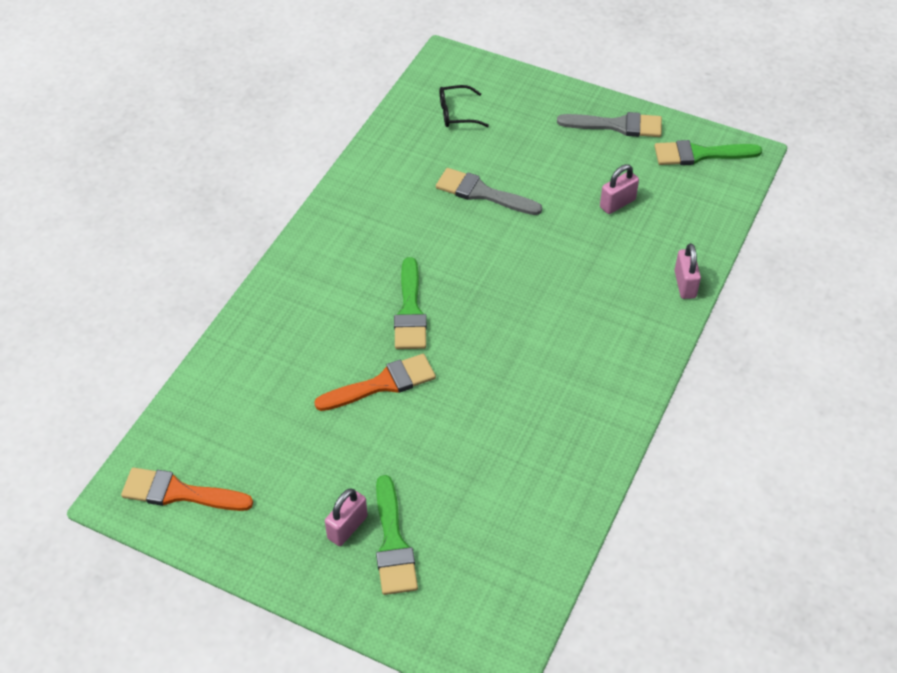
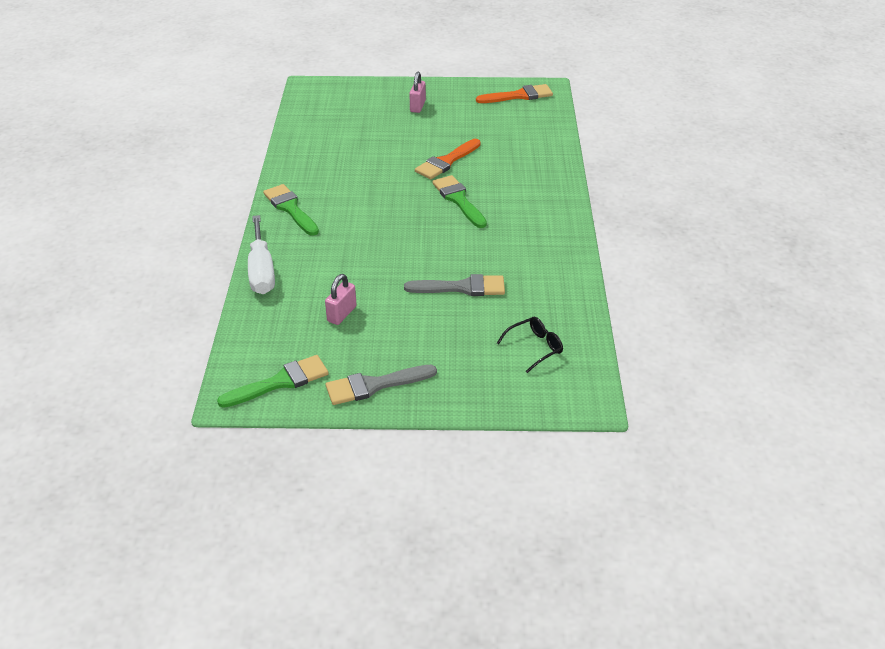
camera: 155 degrees right, 10 degrees down
(393, 543) = (388, 107): green brush -> green brush (290, 208)
(685, 284) = (261, 271): pink padlock -> white screwdriver

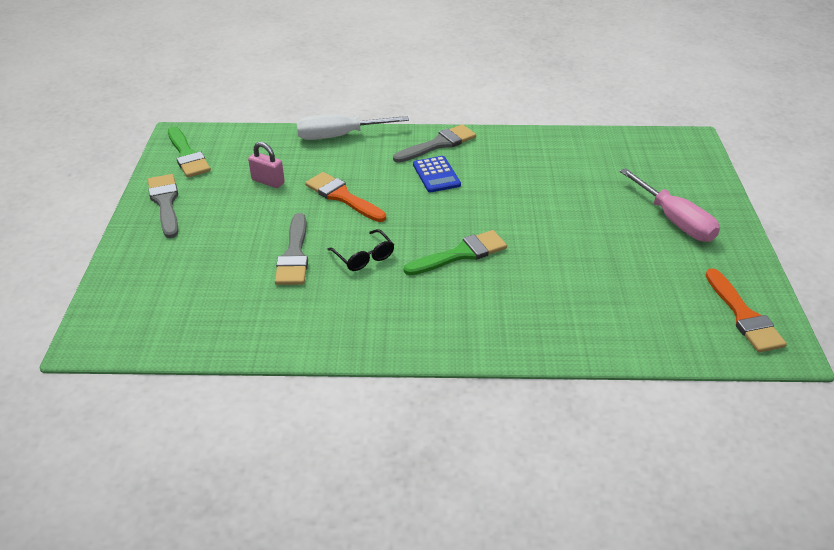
camera: 90 degrees right, 0 degrees up
(290, 208) = (438, 144): green brush -> grey brush
(343, 210) = (436, 175): none -> blue calculator
(417, 106) = (675, 221): pink padlock -> pink screwdriver
(446, 161) = (544, 245): orange brush -> orange brush (342, 197)
(535, 347) = (183, 305): black glasses -> black glasses (364, 257)

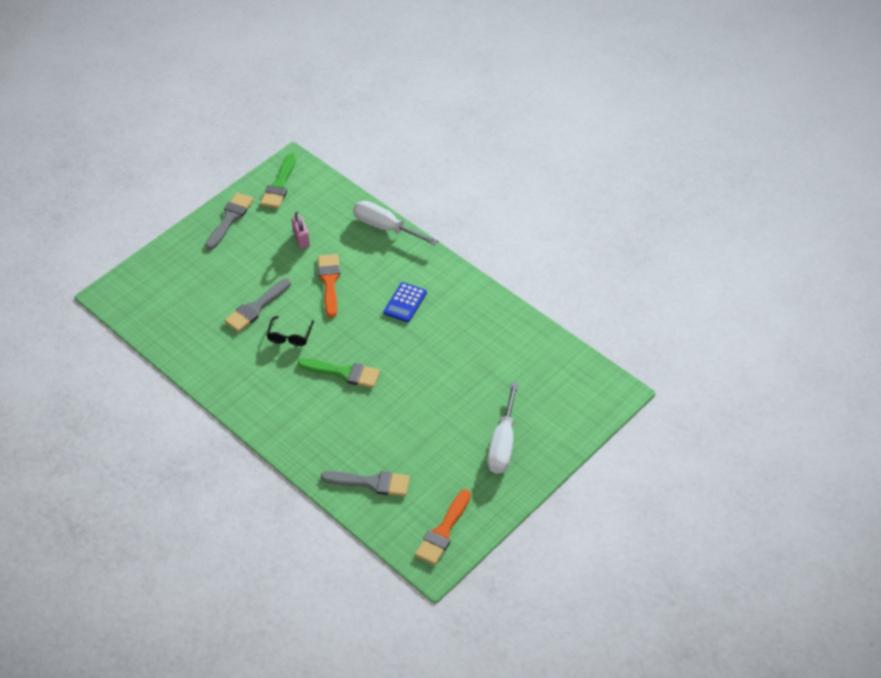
camera: 45 degrees right, 10 degrees up
(438, 144) = (439, 277): grey brush -> grey brush (371, 483)
(675, 221) = (503, 444): pink screwdriver -> white screwdriver

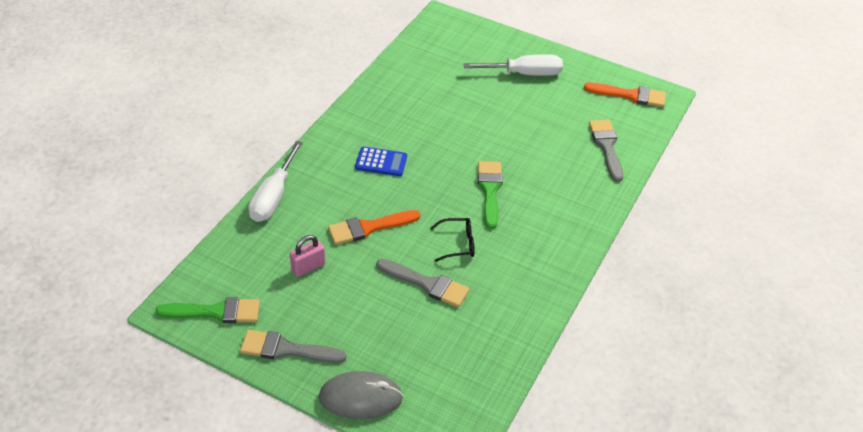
camera: 110 degrees left, 5 degrees down
(172, 252) = (360, 398): none -> grey mouse

